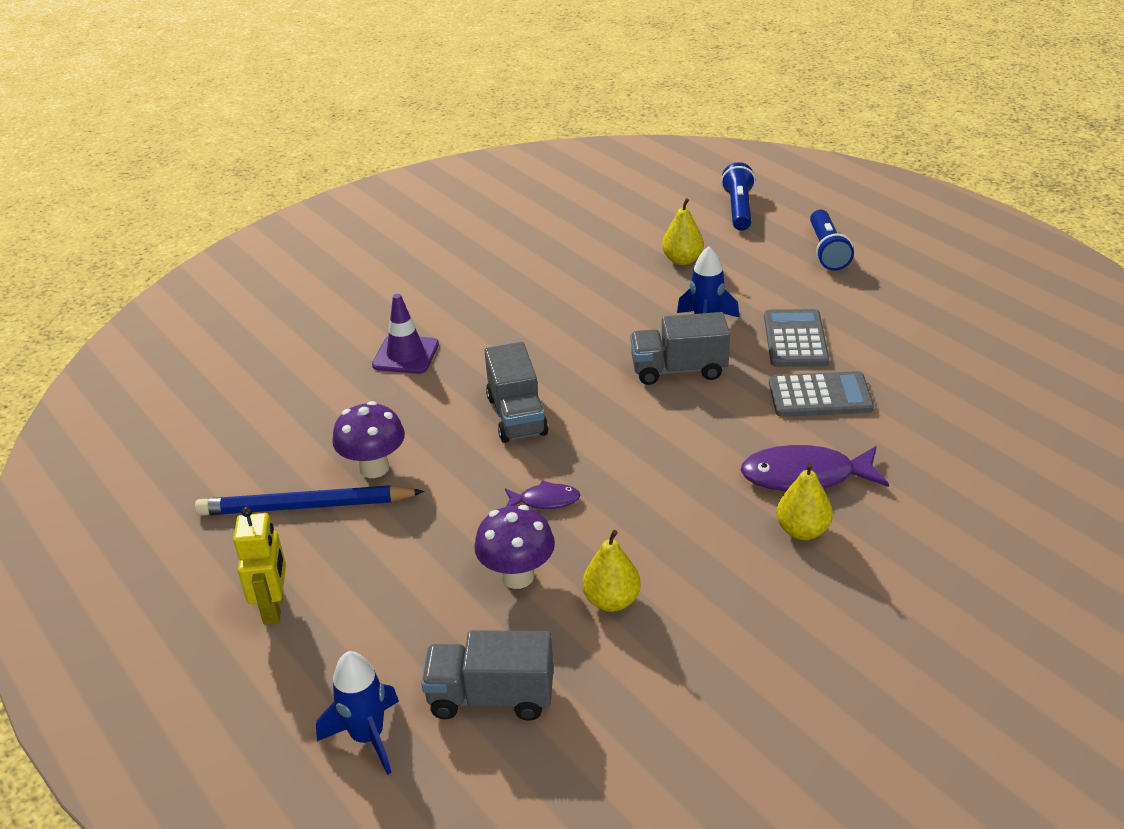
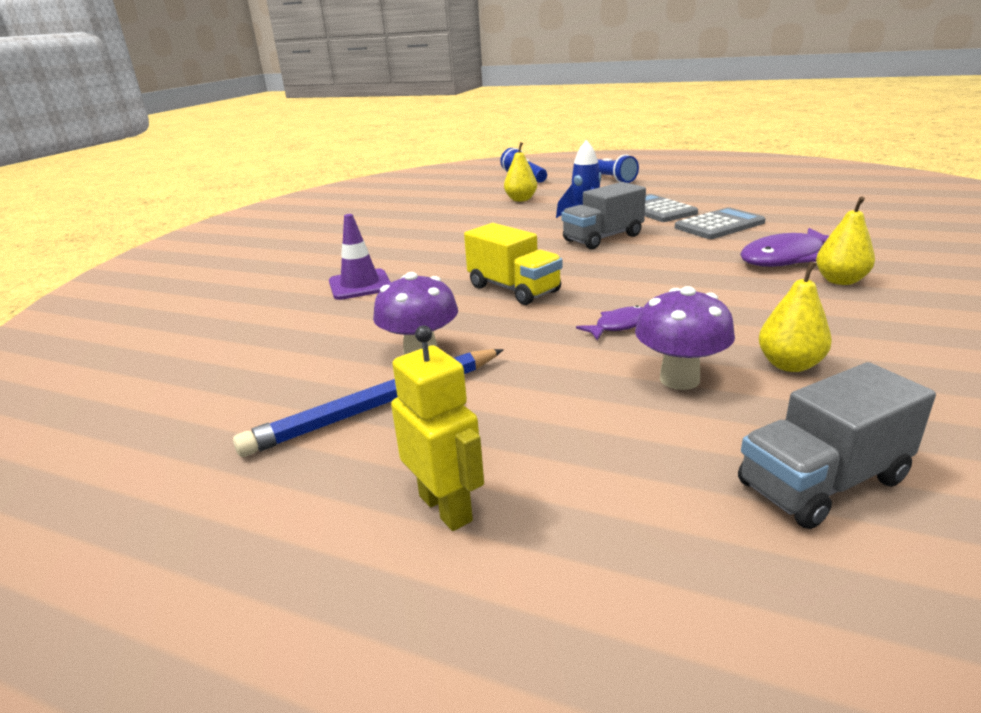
camera: 30 degrees left, 10 degrees down
(368, 737) = (760, 596): blue rocket -> none
(517, 416) = (514, 289): grey truck -> yellow truck

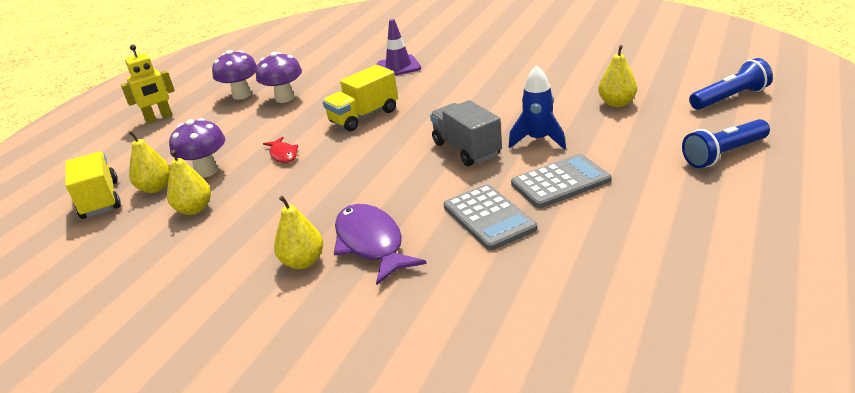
camera: 95 degrees right, 5 degrees up
(378, 406) = (242, 95): blue pencil -> purple mushroom
(619, 325) = (283, 154): purple fish -> red fish
(750, 419) = (156, 188): none -> yellow pear
(822, 482) = (100, 200): grey truck -> yellow truck

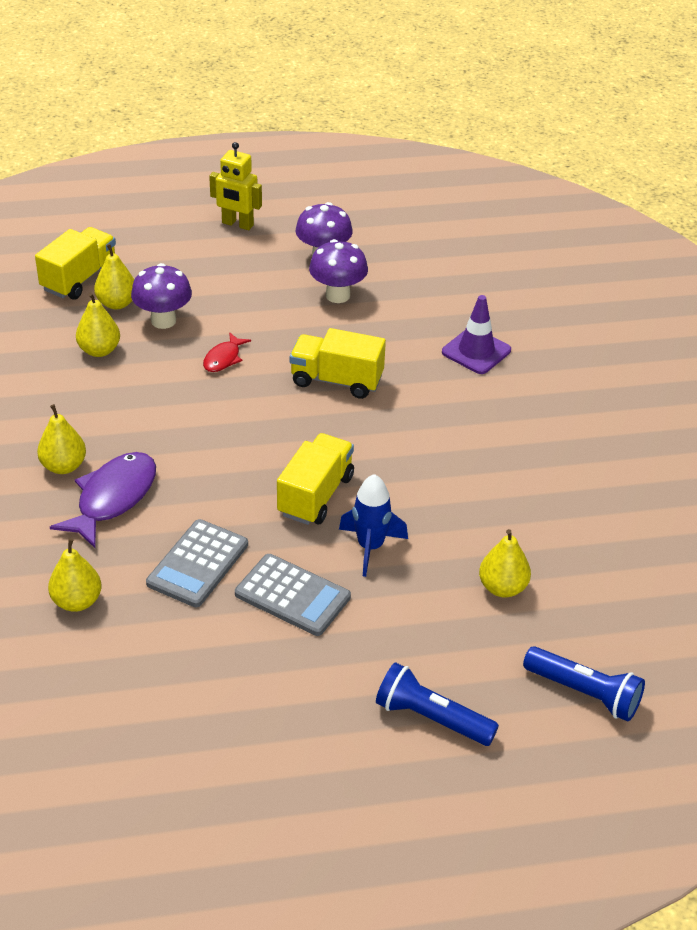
camera: 50 degrees right, 10 degrees up
(466, 149) = (315, 495): grey truck -> yellow truck
(476, 295) = (77, 601): none -> yellow pear

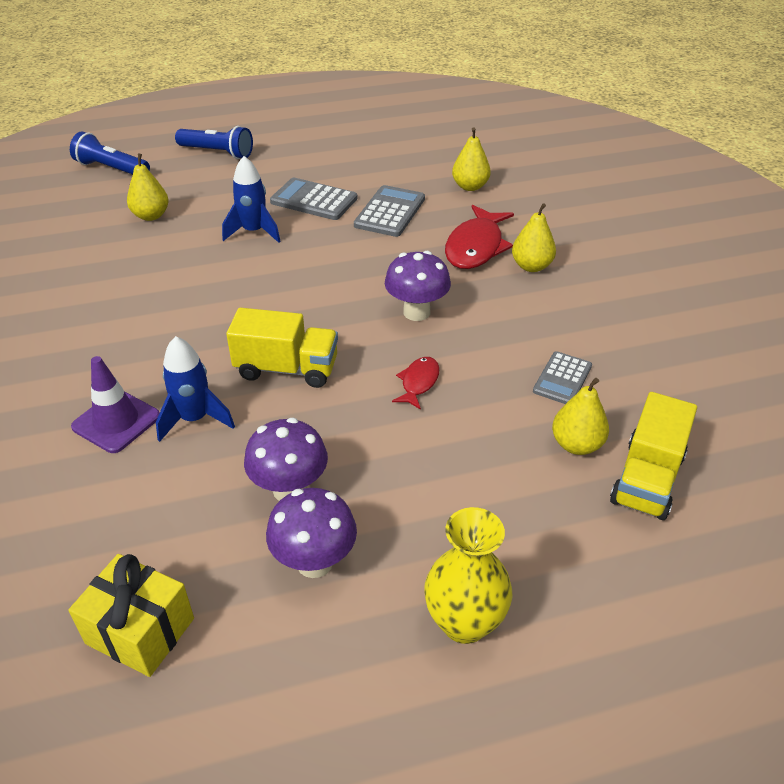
camera: 175 degrees right, 0 degrees up
(99, 350) = (562, 379): yellow pear -> grey calculator
(113, 498) = (476, 247): purple fish -> red fish
(163, 320) = (507, 425): purple mushroom -> purple mushroom (416, 312)
(237, 224) = (464, 622): yellow robot -> yellow vase
(315, 495) = (301, 263): yellow truck -> none
(413, 347) = (195, 419): none -> blue rocket
(428, 237) = (140, 631): none -> yellow gift

